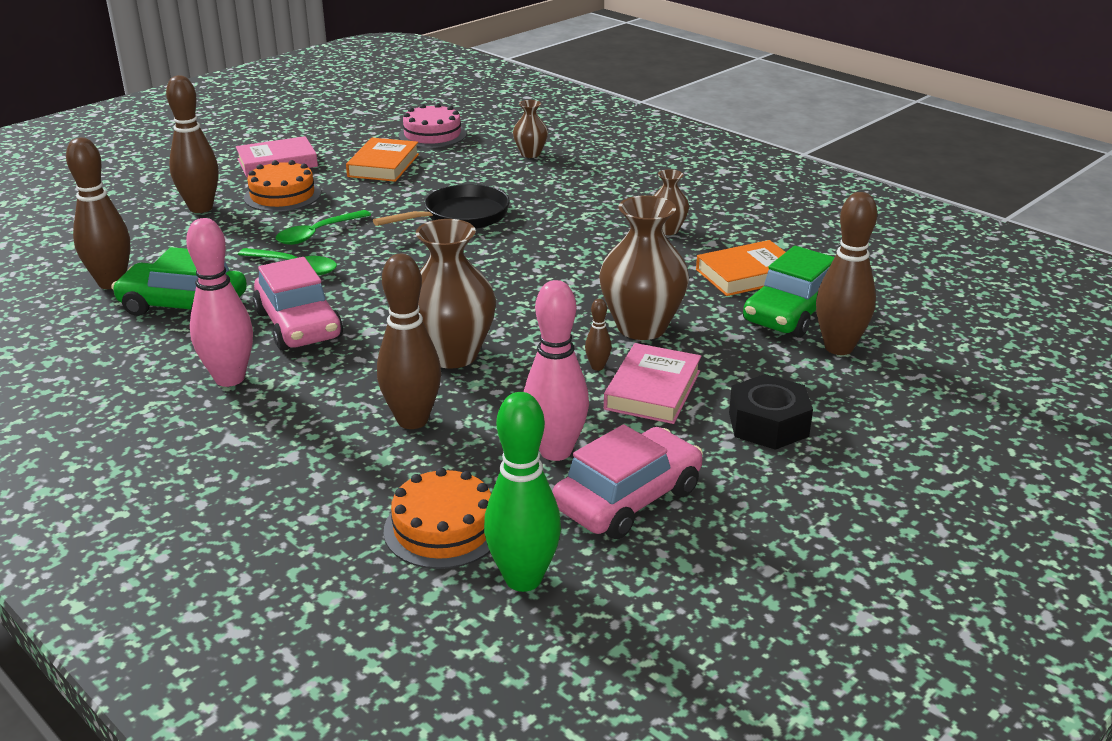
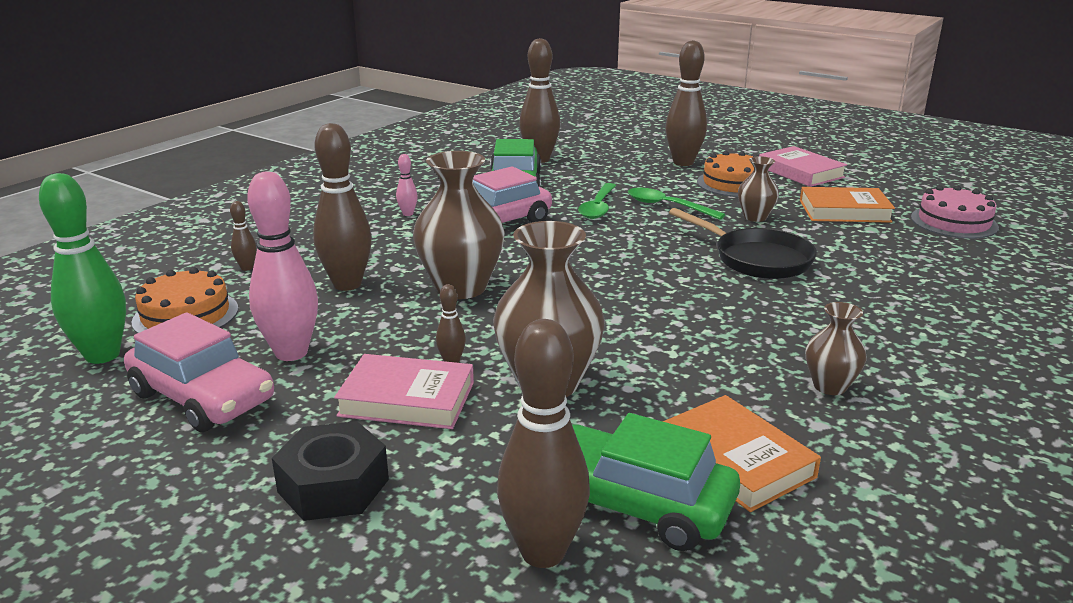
camera: 80 degrees right, 5 degrees down
(229, 378) = (408, 214): pink bowling pin -> pink bowling pin, size x0.45
(330, 492) = (247, 268): none -> brown bowling pin
(530, 154) = (969, 277): brown vase -> brown vase (755, 217)

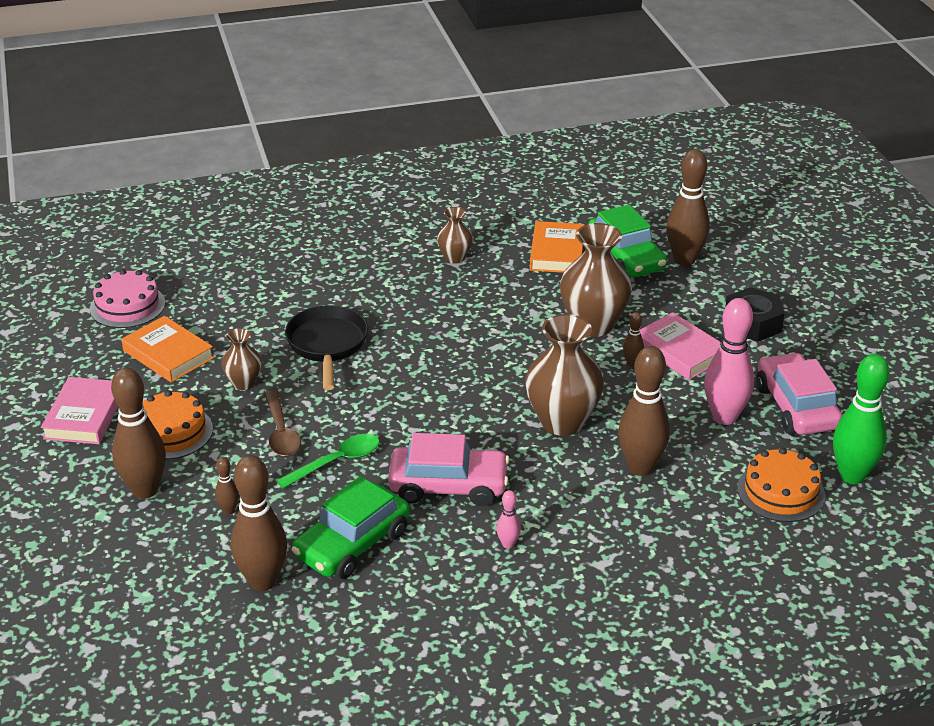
camera: 140 degrees left, 10 degrees up
(247, 268) = (707, 531): brown bowling pin -> brown bowling pin (229, 511)
(667, 206) = (281, 432): green spoon -> brown spoon

